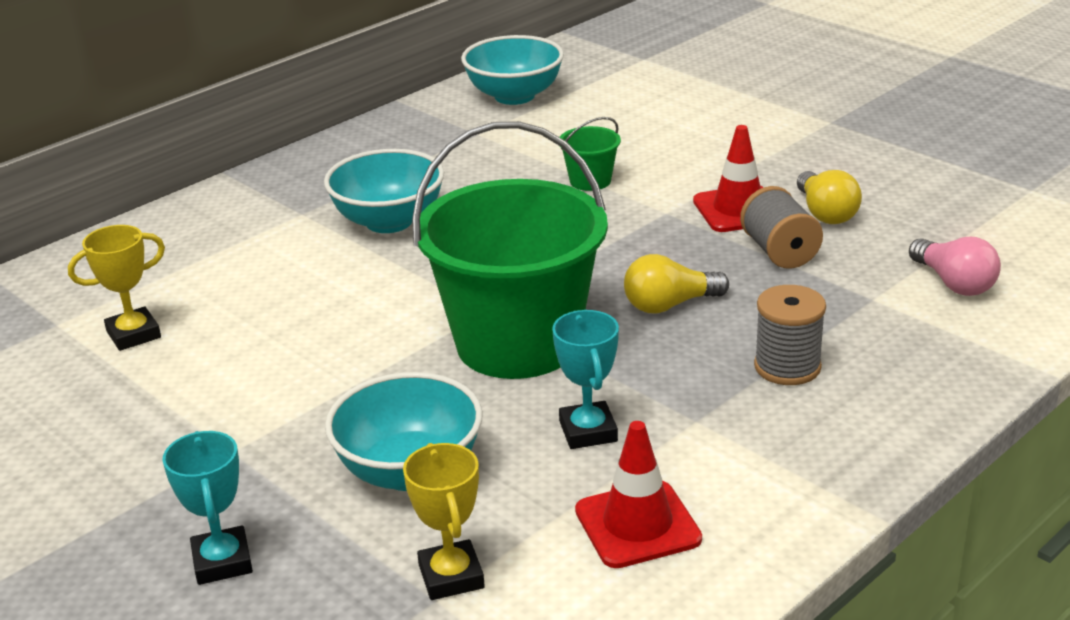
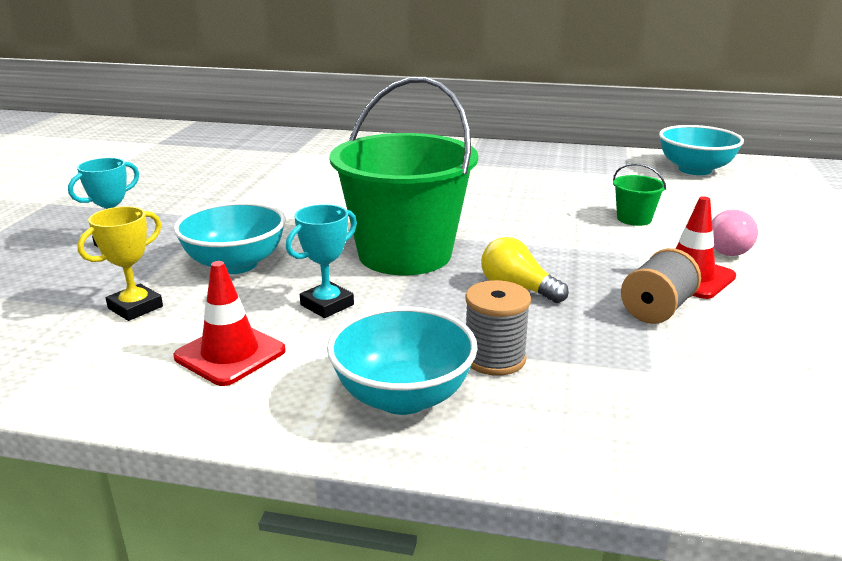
camera: 55 degrees right, 5 degrees down
(133, 334) = (303, 167): yellow trophy -> none
(389, 221) = (490, 183): turquoise bowl -> turquoise bowl (403, 396)
(825, 213) = (751, 312): yellow light bulb -> none
(953, 283) = (746, 408): pink light bulb -> pink light bulb (730, 248)

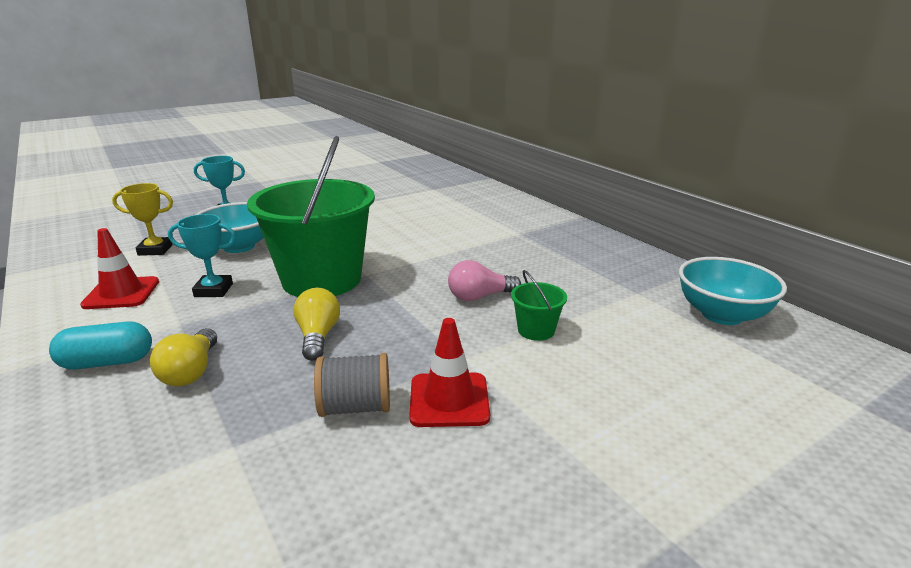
camera: 45 degrees right, 0 degrees up
(403, 396) = (107, 362): turquoise bowl -> turquoise capsule
(494, 358) = (191, 371): grey spool -> yellow light bulb
(730, 248) = (552, 399): pink light bulb -> pink light bulb (479, 296)

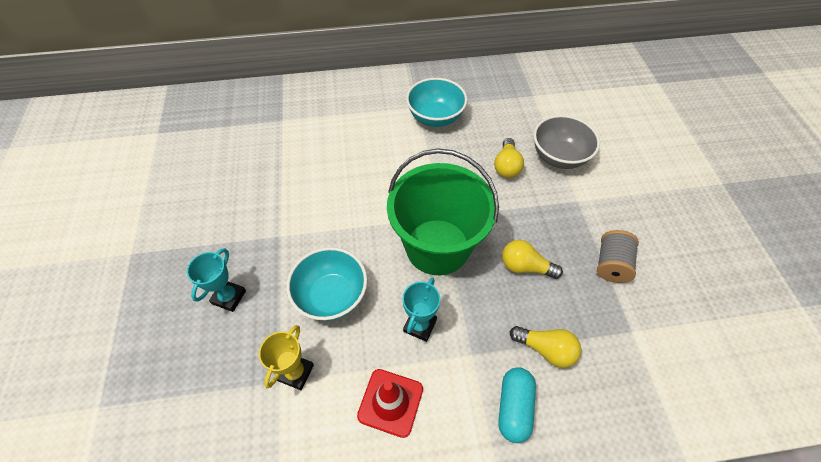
camera: 65 degrees left, 30 degrees up
(449, 400) = (615, 220): red traffic cone -> none
(479, 296) = (506, 166): pink light bulb -> yellow light bulb
(536, 330) = (558, 157): green bucket -> grey bowl
(722, 315) = (571, 78): turquoise bowl -> turquoise bowl (435, 117)

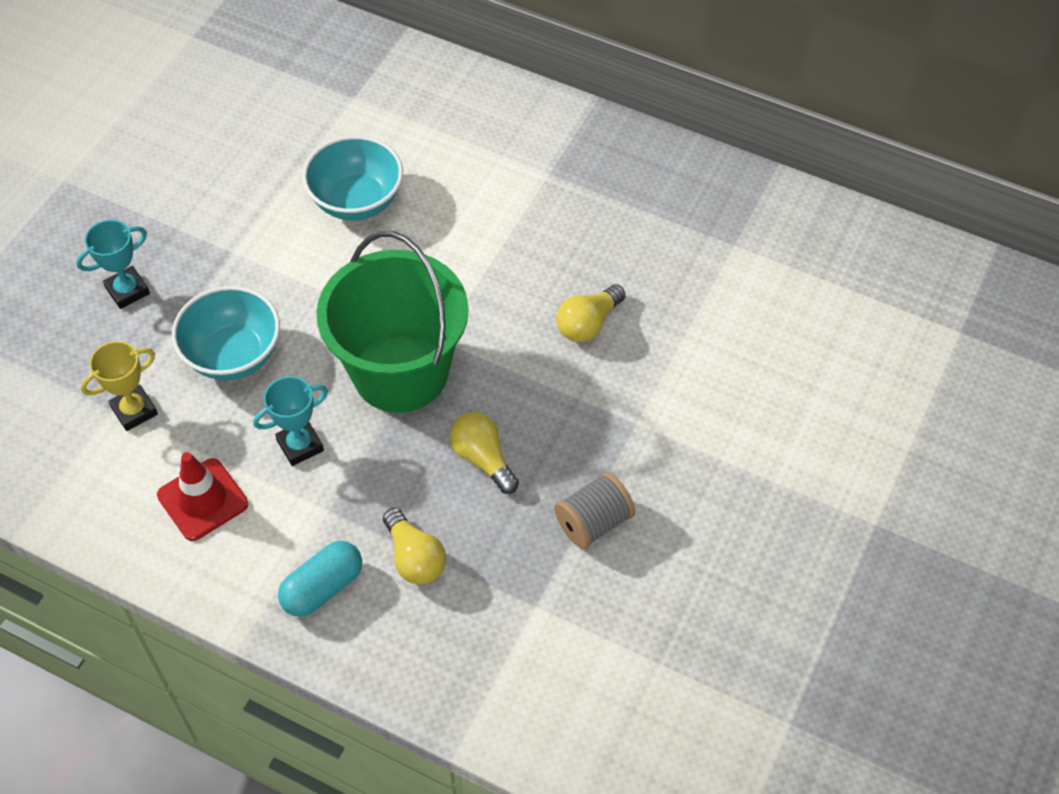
camera: 35 degrees right, 0 degrees up
(435, 117) = (558, 202): turquoise bowl -> turquoise bowl (357, 201)
(558, 157) = (674, 352): grey bowl -> none

